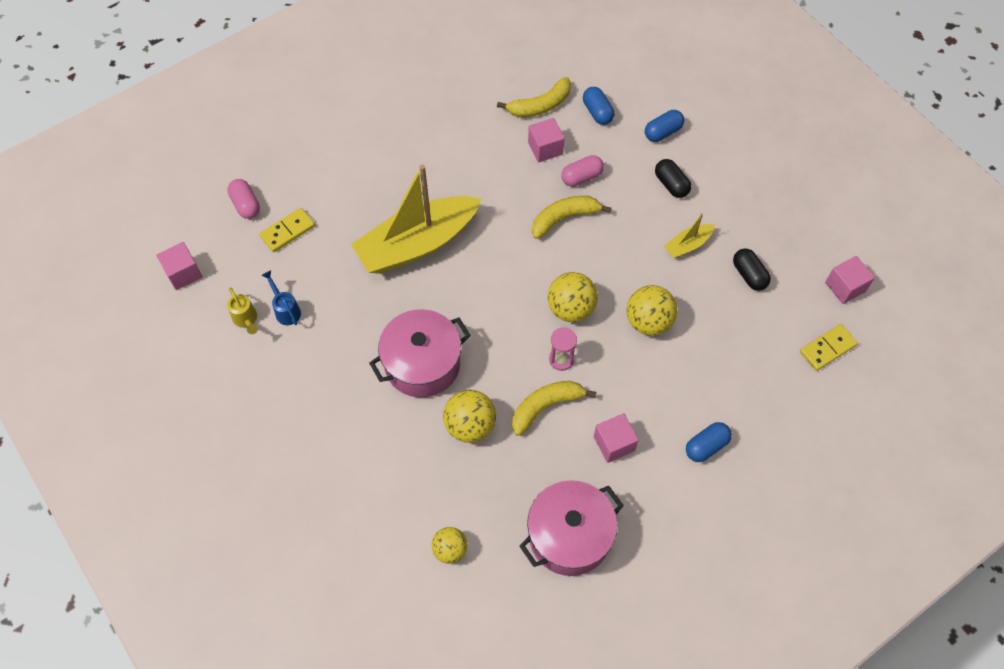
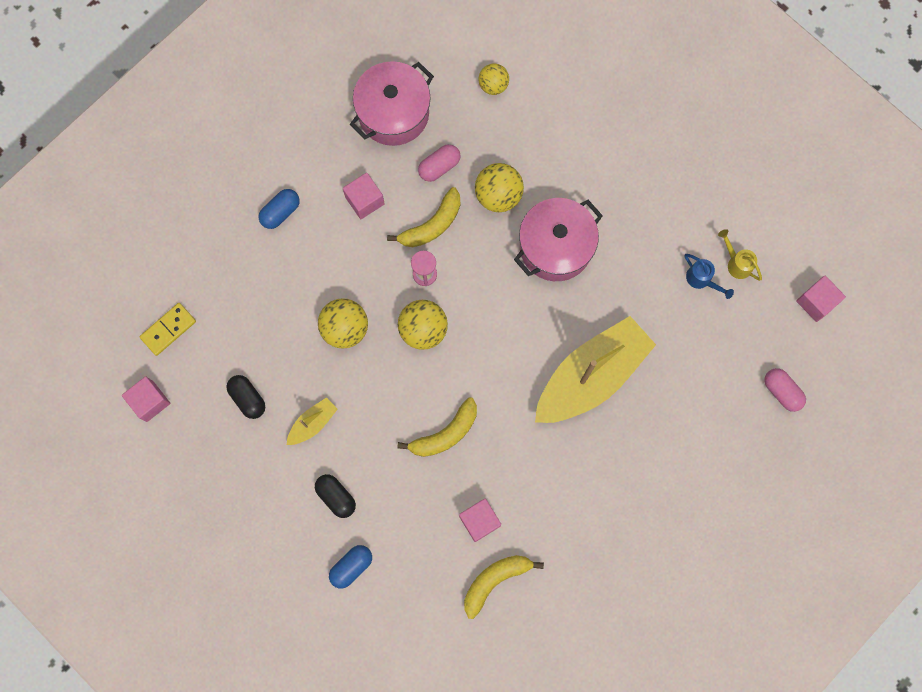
camera: 170 degrees right, 15 degrees up
(287, 231) = (728, 368): yellow domino -> none
(581, 177) = (434, 489): pink capsule -> pink capsule (439, 167)
(597, 112) = (428, 582): blue capsule -> none

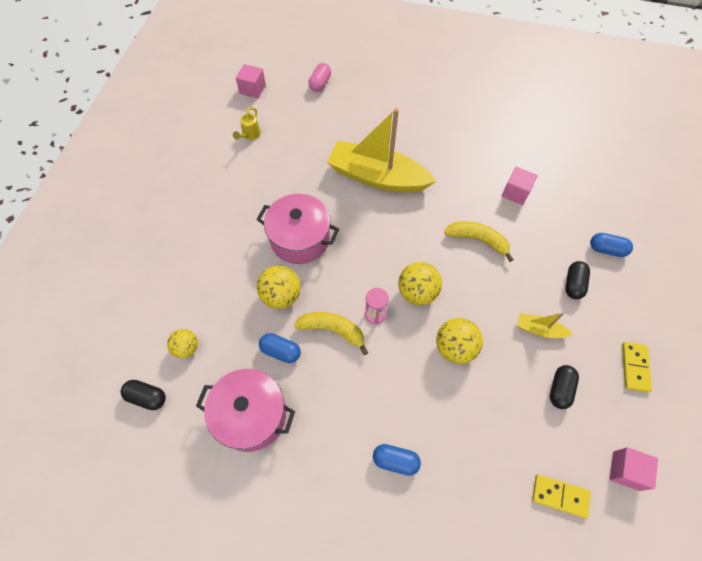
camera: 120 degrees left, 15 degrees down
(222, 487) = (635, 367): none -> yellow domino
(364, 200) = (343, 394): pink cube -> none
(439, 167) = (281, 351): pink capsule -> blue capsule
(464, 34) = (147, 397): none -> black capsule
(495, 580) = (542, 167): yellow banana -> none
(702, 280) = (273, 148): blue watering can -> none

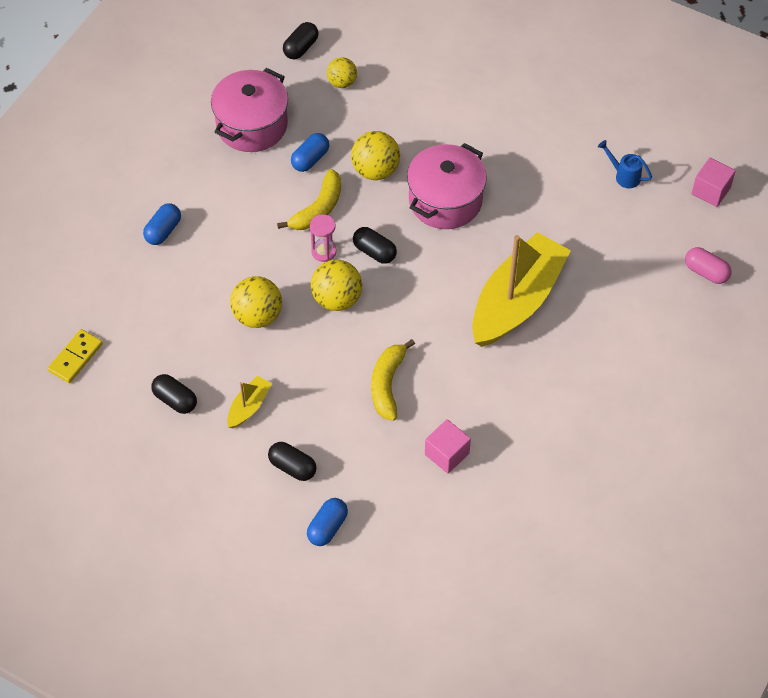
camera: 105 degrees right, 5 degrees down
(250, 135) = (623, 175): yellow watering can -> blue watering can
(363, 277) = (374, 252): none -> black capsule
(478, 240) = (387, 384): yellow banana -> yellow banana turned 150 degrees clockwise
(625, 470) = (73, 426): pink cube -> none
(635, 367) = (170, 486): yellow domino -> none

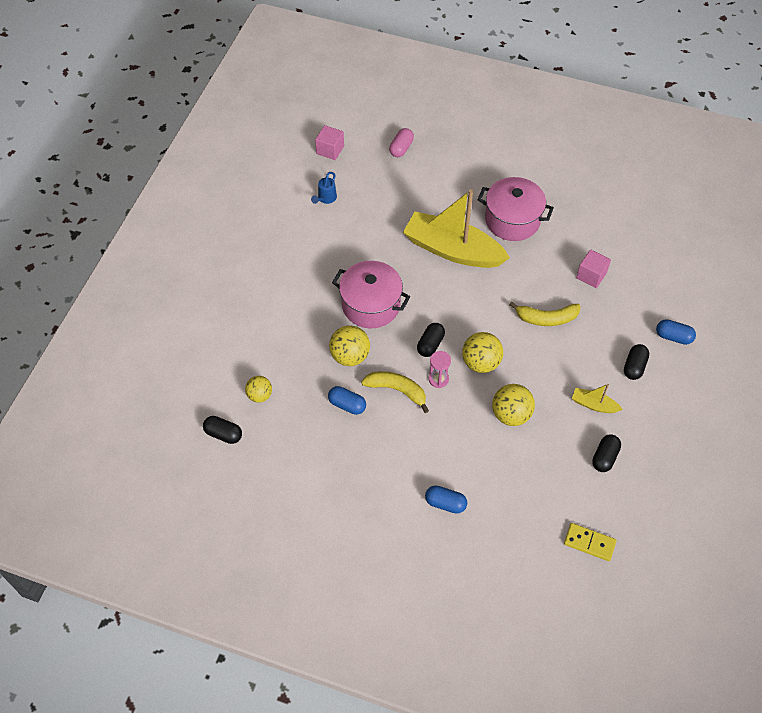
camera: 100 degrees left, 0 degrees up
(252, 125) = (317, 456): pink pot -> pink pot (512, 220)

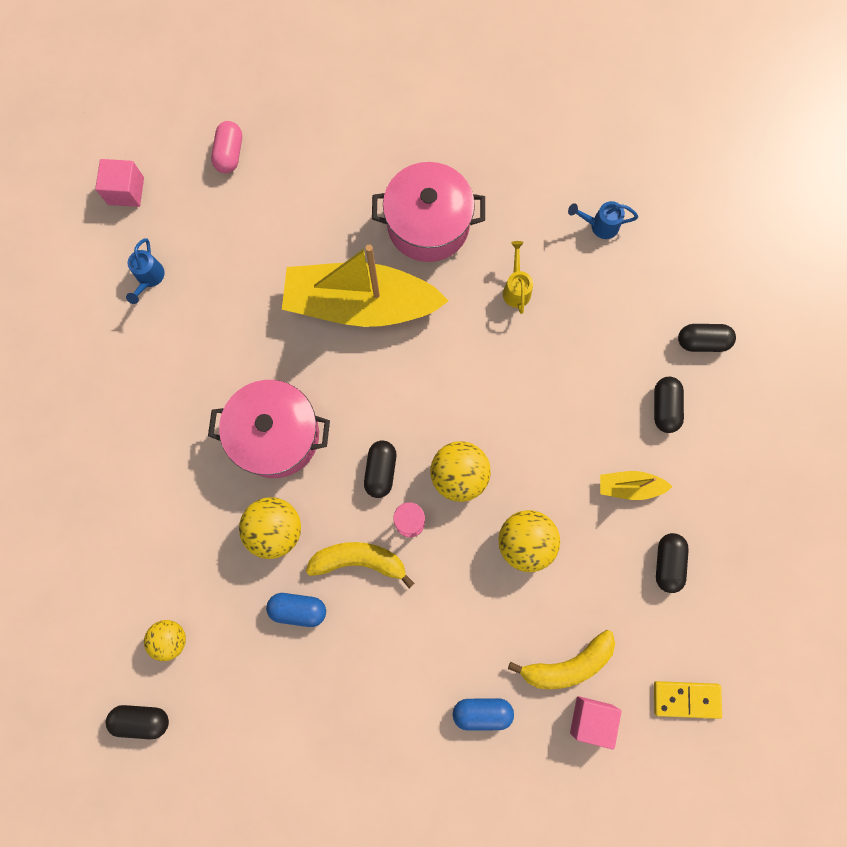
camera: 20 degrees left, 20 degrees up
(546, 318) = (525, 372): yellow banana -> yellow banana (567, 664)
(557, 270) = (516, 288): none -> yellow watering can
(591, 275) = (564, 280): pink cube -> pink cube (591, 719)
(625, 252) = (599, 225): none -> blue watering can
(673, 337) = (702, 341): blue capsule -> black capsule

